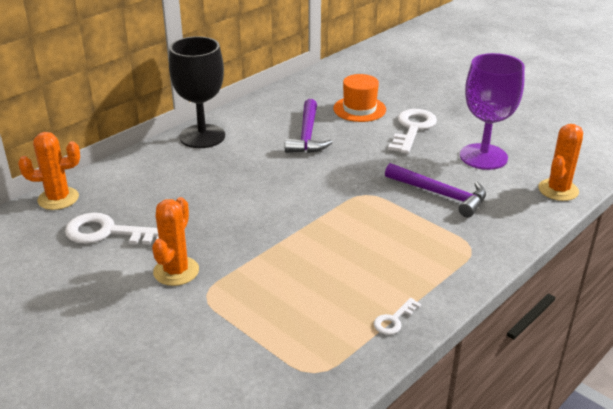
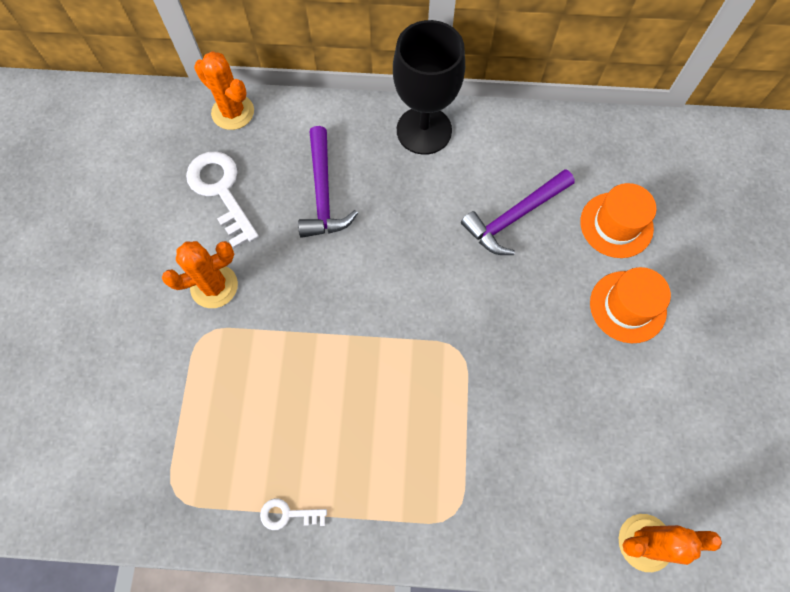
camera: 50 degrees right, 35 degrees up
(412, 129) = (627, 306): white key -> orange hat
(440, 194) = (523, 422): purple hammer -> purple hammer (323, 193)
(483, 157) = (640, 418): purple goblet -> none

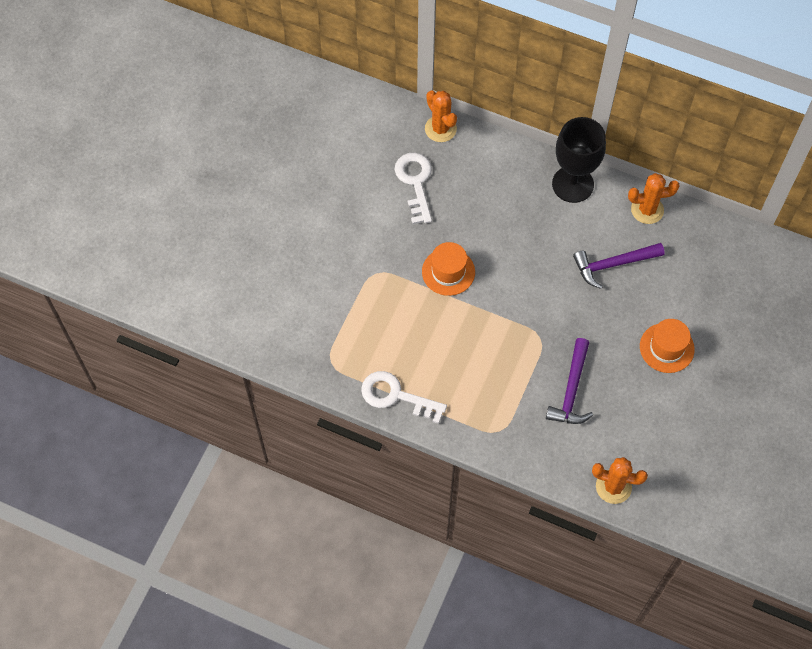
camera: 20 degrees right, 5 degrees down
(214, 286) = (392, 244): orange cactus -> orange cactus (647, 210)
(288, 514) = (396, 396): white key -> white key, size x2.03
(323, 193) = (485, 206): purple hammer -> purple hammer (571, 390)
(616, 225) = (683, 293): orange hat -> orange hat (448, 272)

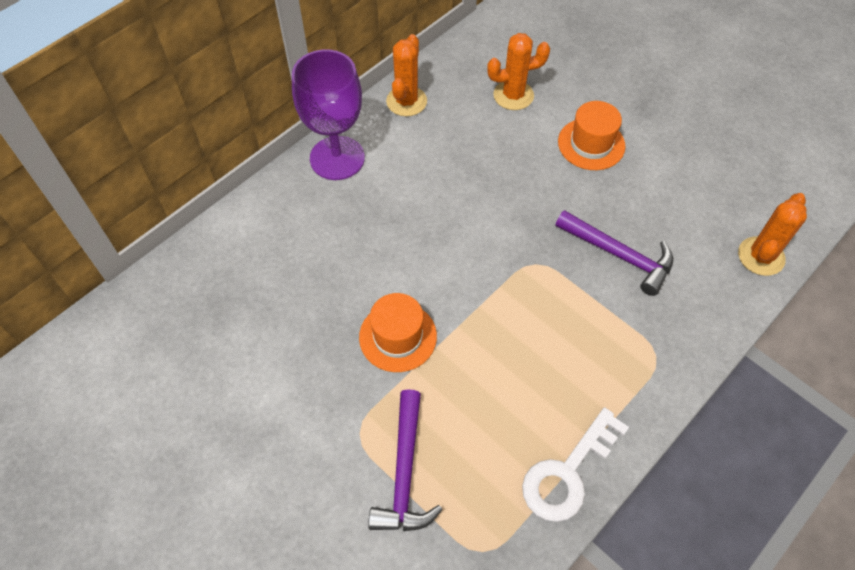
camera: 70 degrees left, 5 degrees down
(415, 183) = (241, 331): white key -> none
(440, 129) = (176, 271): orange cactus -> orange cactus (513, 95)
(572, 184) = (337, 158): black goblet -> purple goblet
(613, 264) = (464, 156): purple hammer -> purple hammer (405, 472)

